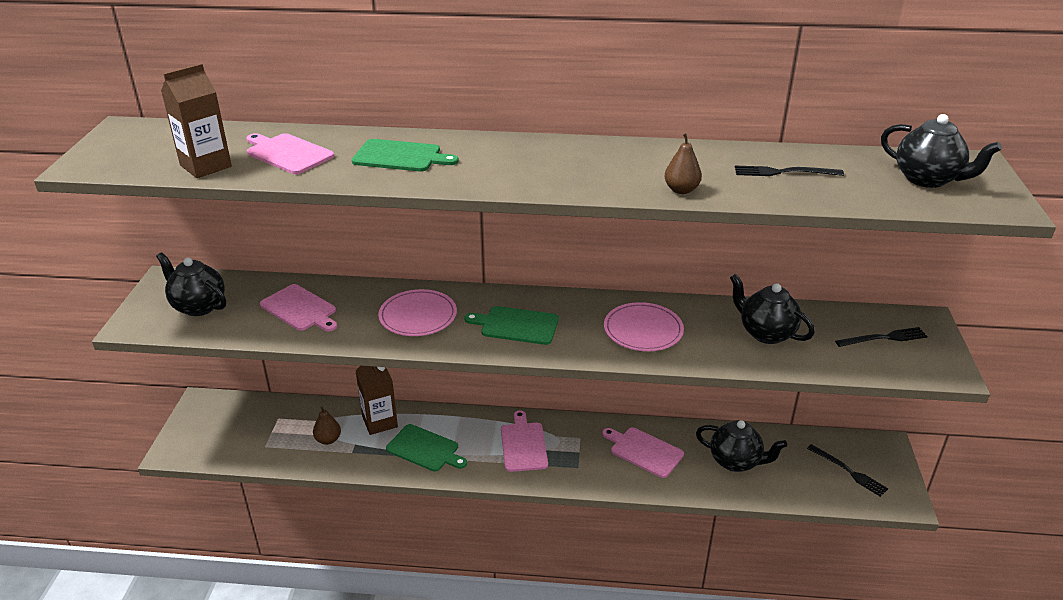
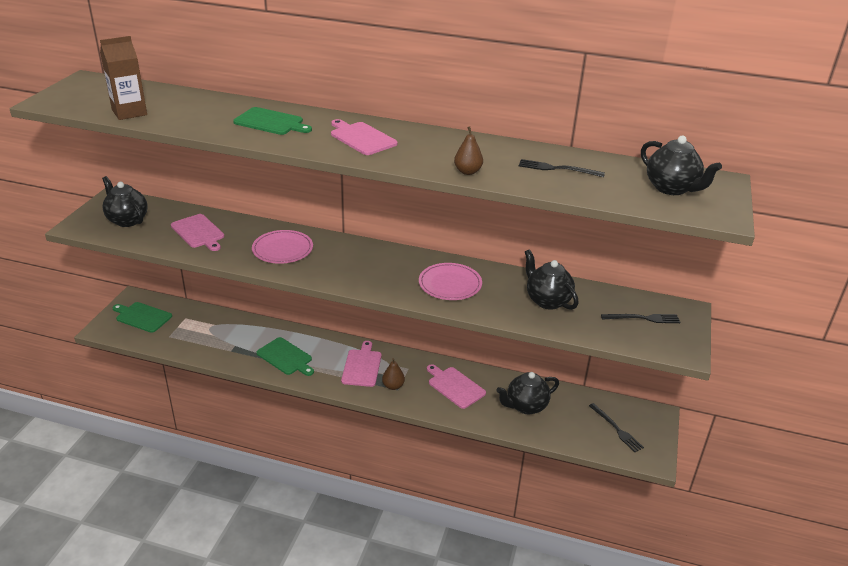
camera: 10 degrees right, 0 degrees up
(287, 153) = (191, 110): pink cutting board -> pink cutting board (361, 138)
(328, 440) = (216, 339): brown pear -> brown pear (393, 386)
(380, 422) = (259, 332): brown carton -> none
(516, 325) = (353, 267): green cutting board -> green cutting board (142, 317)
(735, 461) = (525, 406): black teapot -> black teapot turned 120 degrees clockwise

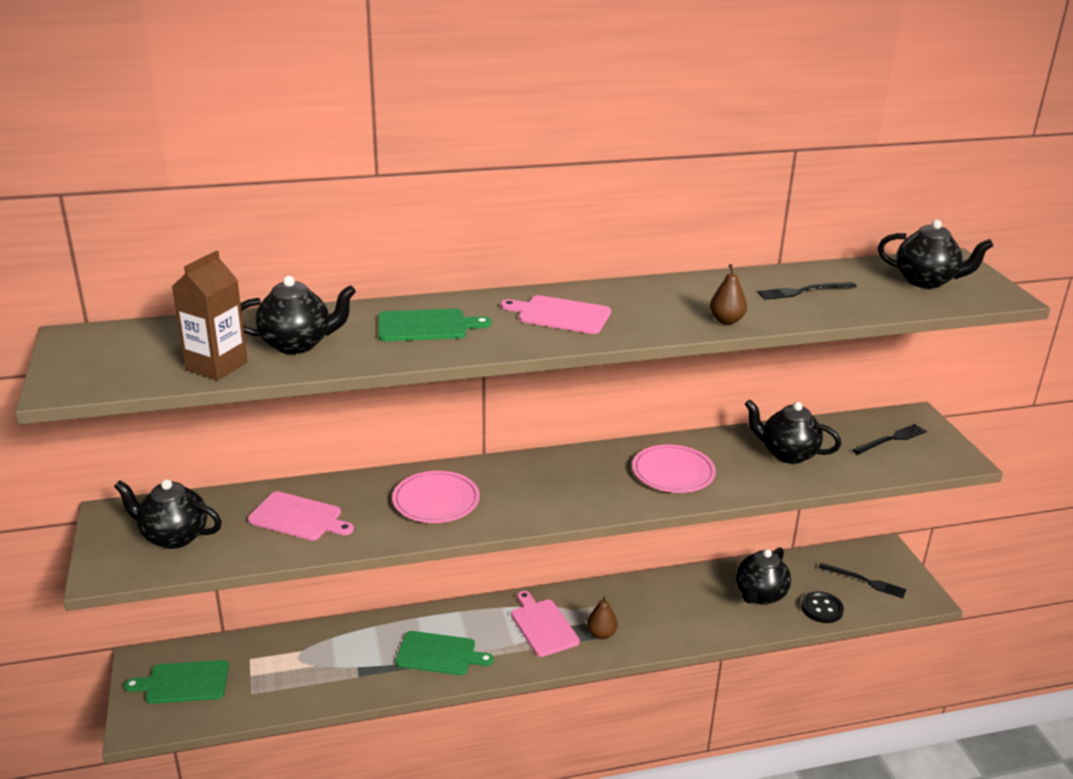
camera: 30 degrees left, 5 degrees down
(186, 113) = (297, 344): none -> black teapot
(455, 386) = (668, 605): pink cutting board -> none
(562, 433) = (822, 609): none -> black button

